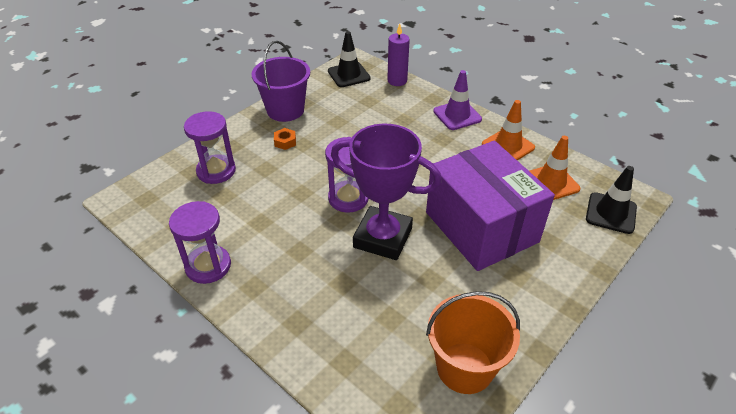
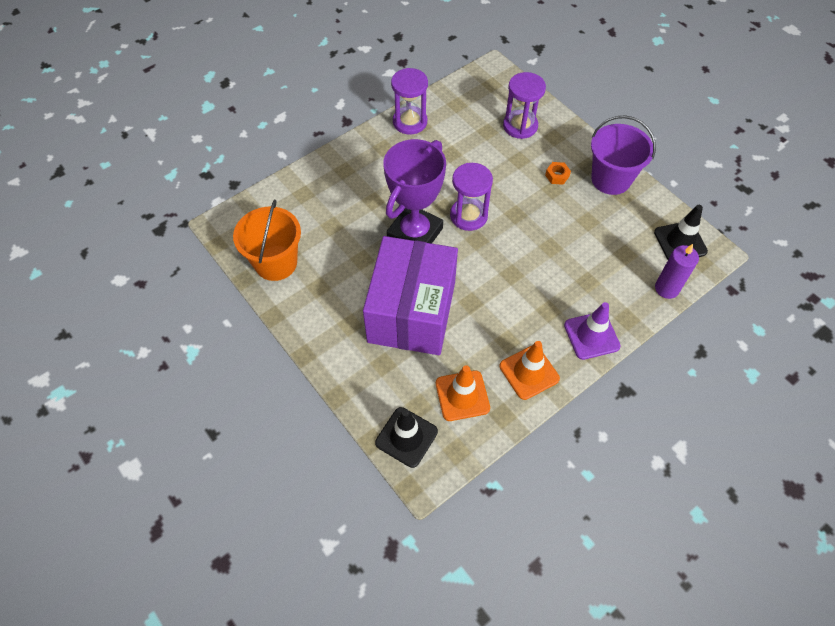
camera: 100 degrees right, 15 degrees up
(481, 227) = (412, 312): purple box -> purple box turned 60 degrees counterclockwise

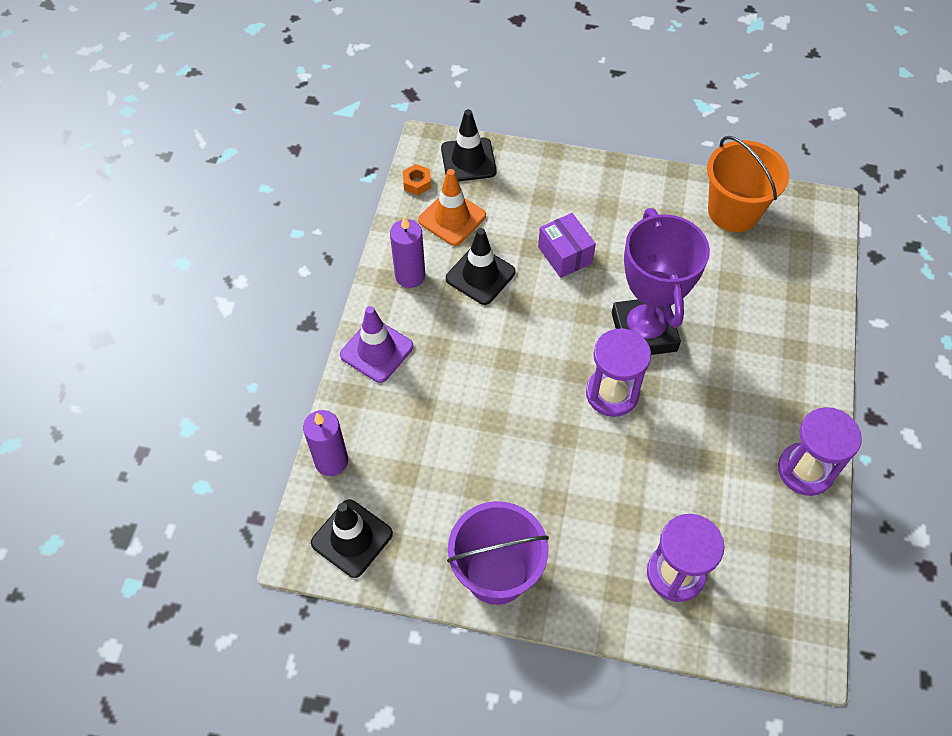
camera: 140 degrees right, 0 degrees up
(412, 312) = (565, 255): purple box -> purple box, size x0.43
(480, 338) = (480, 275): none -> black traffic cone
(529, 372) = (410, 276): orange traffic cone -> purple candle
(557, 176) = (564, 526): orange nut -> orange nut (417, 183)

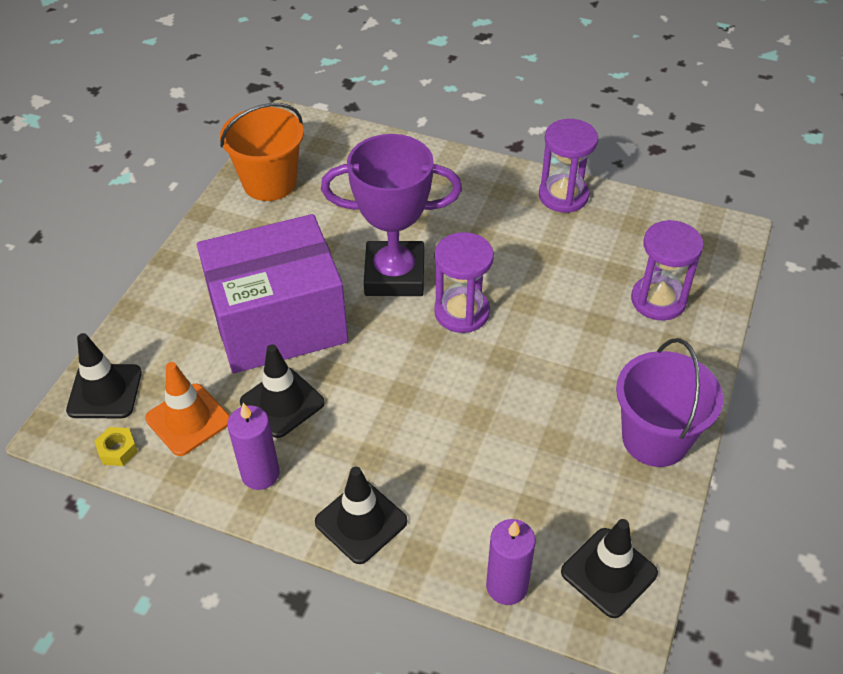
camera: 80 degrees left, 10 degrees down
(376, 351) = (361, 522): purple traffic cone -> black traffic cone
(417, 183) = (117, 450): orange nut -> yellow nut
(565, 255) = (278, 322): purple box -> purple box, size x2.33

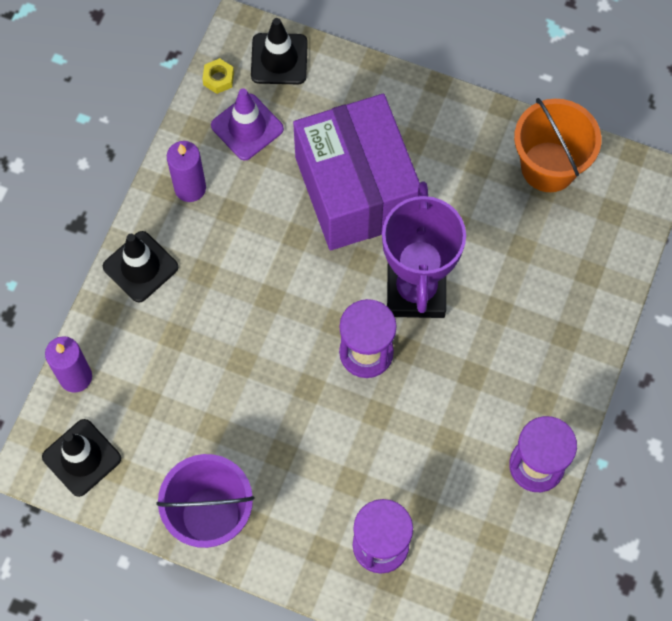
camera: 90 degrees right, 20 degrees up
(188, 420) = (247, 127): orange traffic cone -> purple traffic cone
(282, 402) = (262, 199): black traffic cone -> none

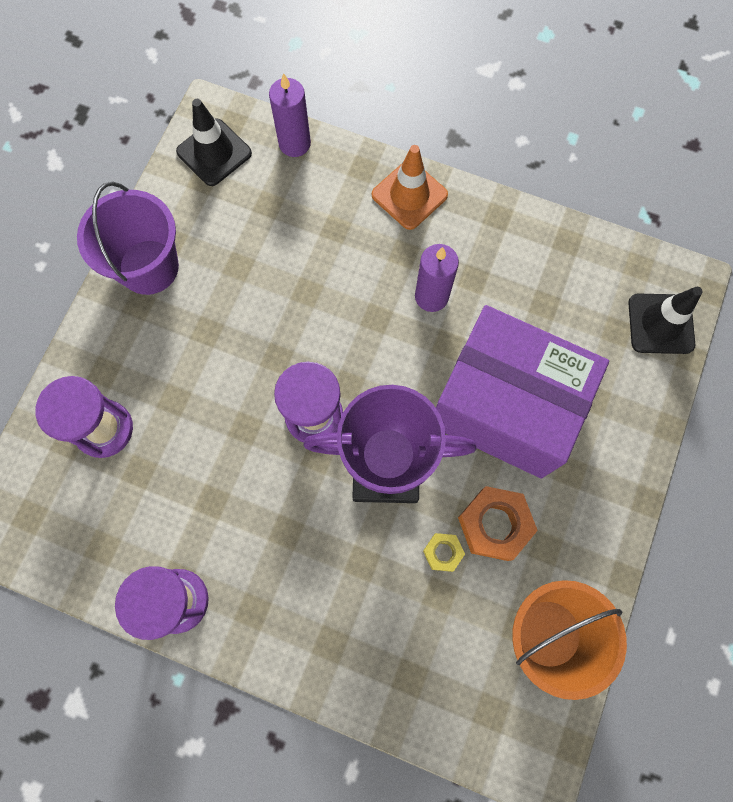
camera: 90 degrees right, 5 degrees up
(140, 267) = (409, 195): black traffic cone -> orange traffic cone
(190, 188) = (498, 238): purple candle -> purple candle (431, 296)
(218, 79) = (630, 262): yellow nut -> yellow nut (443, 552)
(247, 127) = (573, 292): purple traffic cone -> none
(356, 189) = (505, 406): purple box -> purple box turned 45 degrees clockwise
(461, 203) = (494, 525): none -> orange nut

